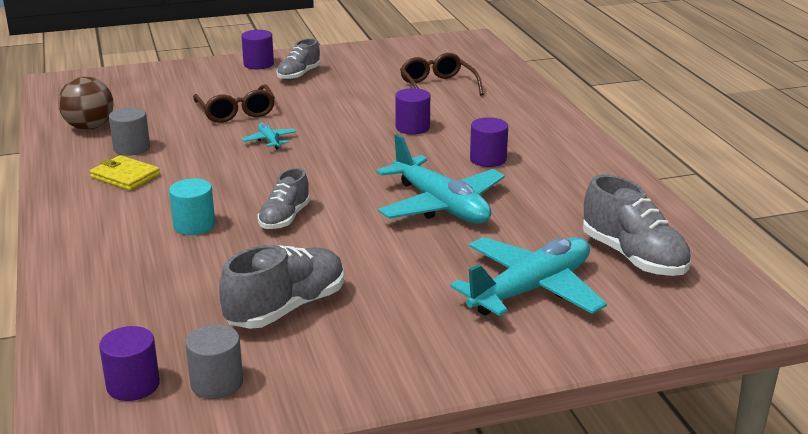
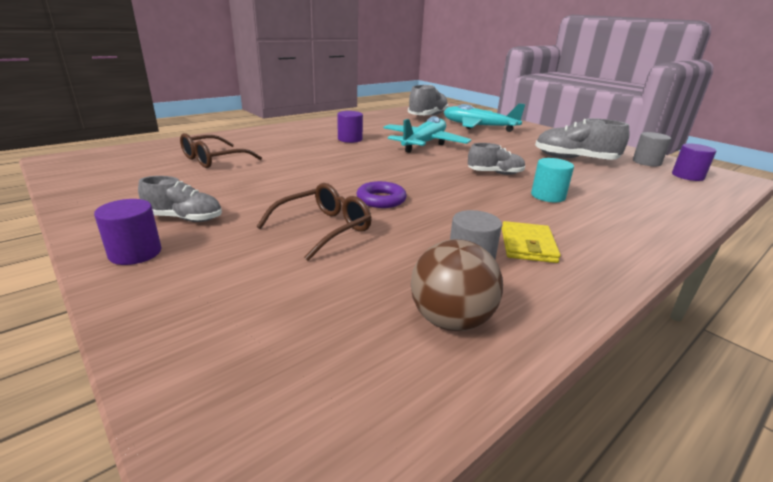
camera: 115 degrees left, 0 degrees up
(269, 141) = (381, 199): turquoise plane -> purple ring
(412, 127) = (312, 159): purple cylinder -> none

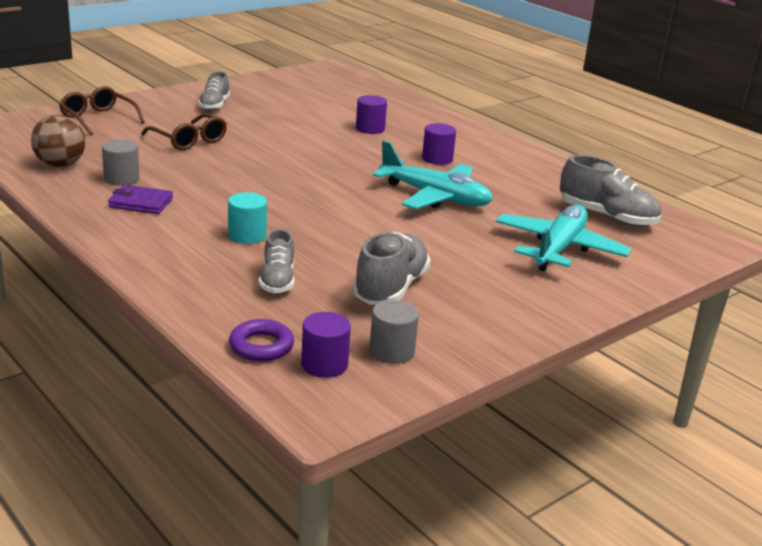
camera: 90 degrees right, 0 degrees up
(135, 253) = (168, 99): purple cylinder -> purple cylinder (370, 129)
(214, 159) = (343, 106): brown glasses -> brown glasses (98, 119)
(381, 199) = (243, 161): purple ring -> purple ring (261, 346)
(495, 173) = (319, 221): grey shoe -> grey shoe (277, 281)
(527, 245) = (140, 203): yellow wallet -> purple wallet

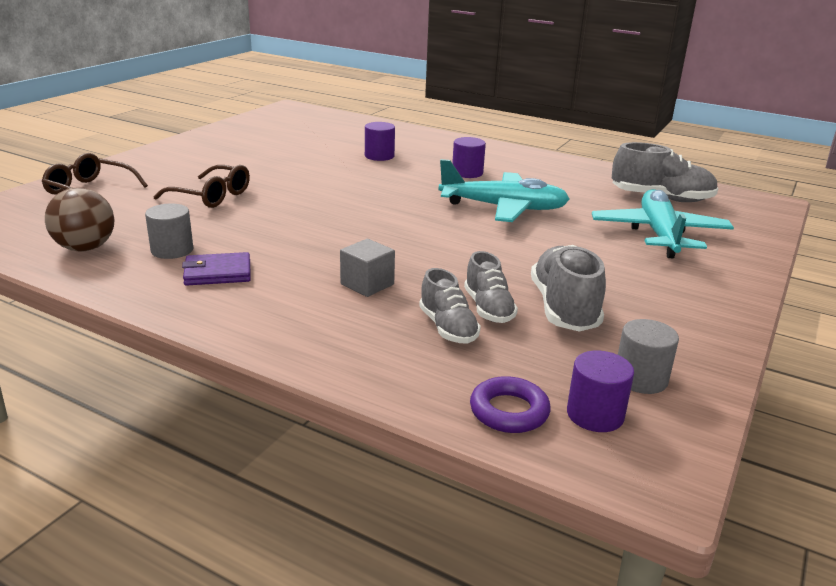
camera: 20 degrees left, 0 degrees up
(214, 105) = (206, 158): grey shoe -> grey shoe (488, 308)
(247, 235) = (367, 284): turquoise cylinder -> grey cube

